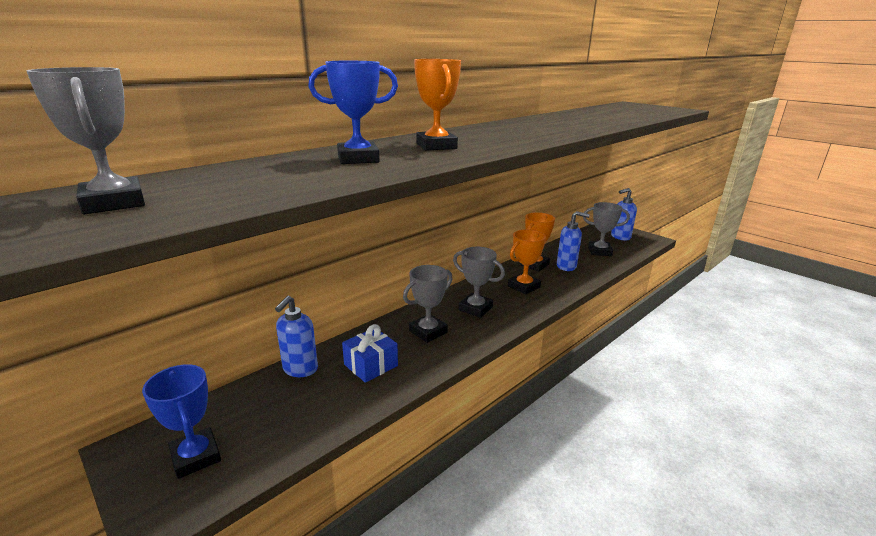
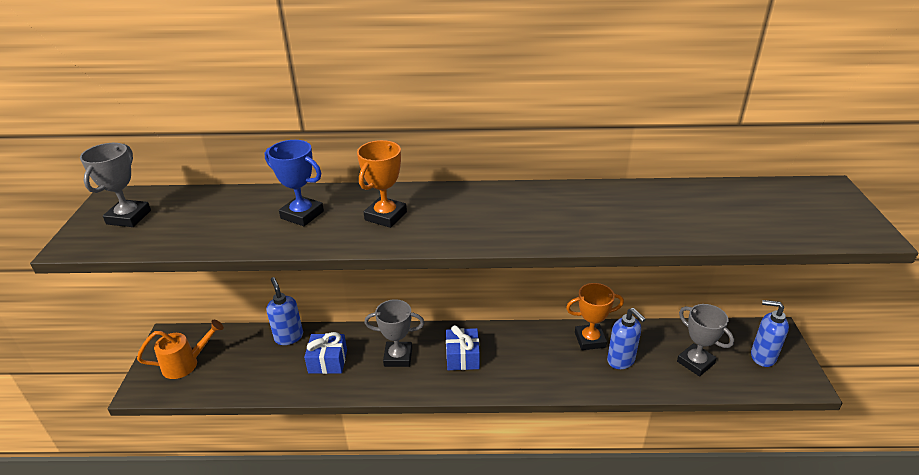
camera: 45 degrees right, 10 degrees up
(196, 456) = (186, 364): blue trophy -> orange watering can
(300, 369) = (289, 337): blue soap dispenser -> blue soap dispenser turned 90 degrees clockwise
(475, 308) = (462, 357): grey trophy -> blue gift
(524, 287) = (538, 359): orange trophy -> none

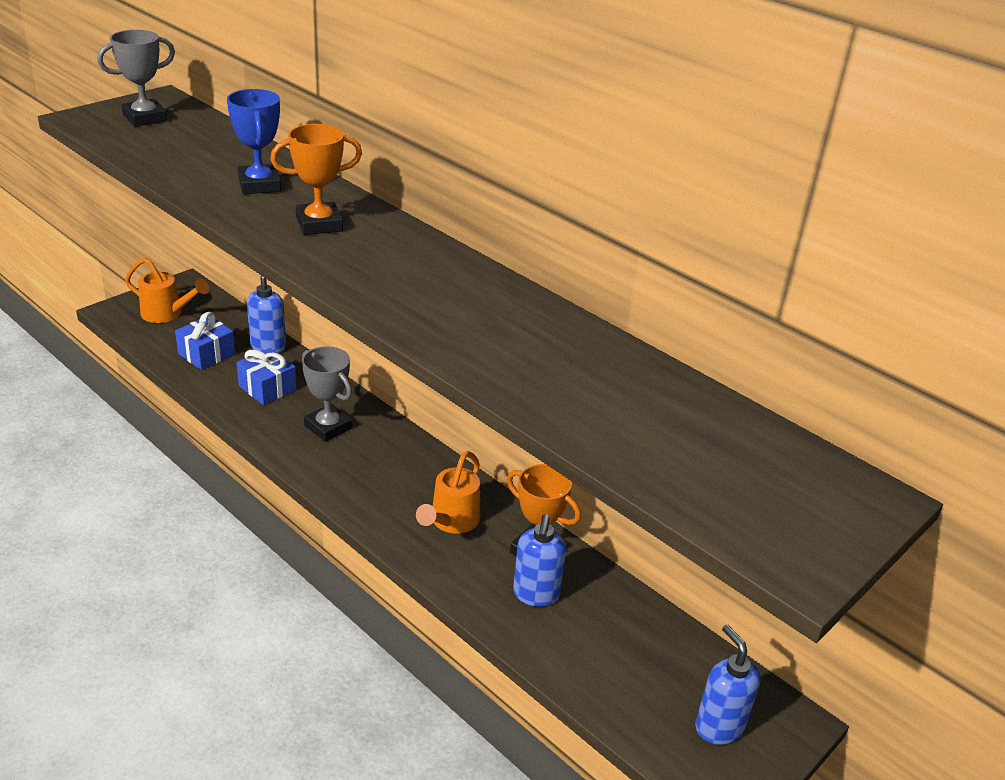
camera: 40 degrees right, 0 degrees up
(462, 357) = (383, 470): blue gift -> blue gift (206, 354)
(534, 357) = (451, 521): none -> orange watering can
(695, 362) = (619, 663): grey trophy -> none

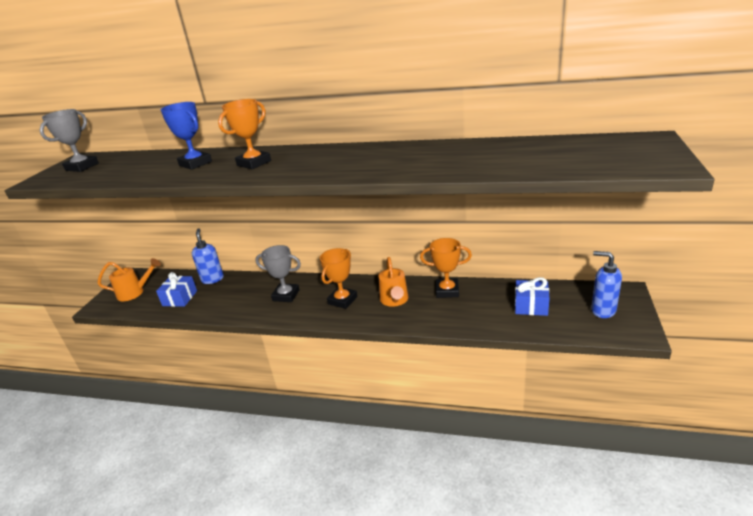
camera: 25 degrees left, 5 degrees down
(267, 388) = (233, 296): blue gift -> blue gift (531, 306)
(388, 479) = (342, 300): none -> orange trophy
(536, 594) = (468, 307): blue soap dispenser -> none

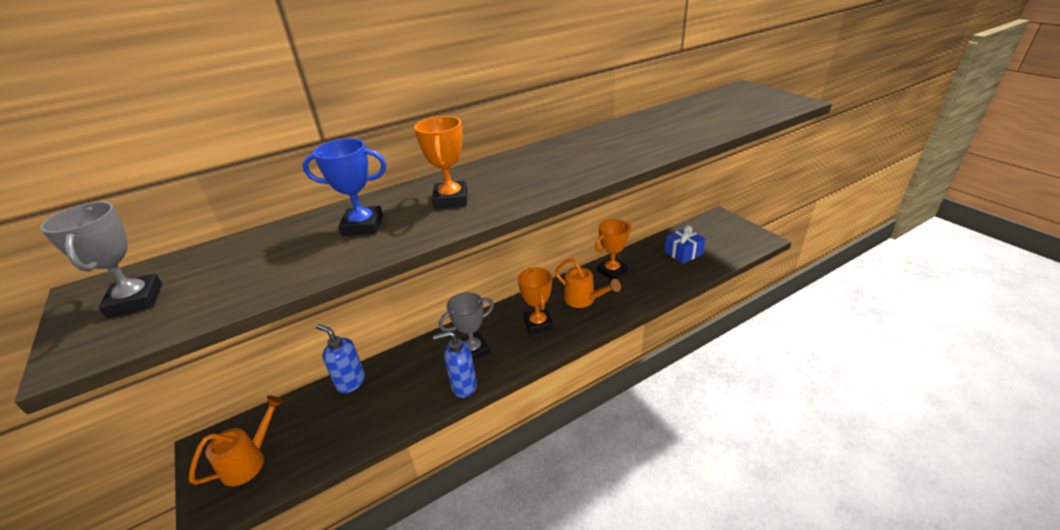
camera: 45 degrees left, 5 degrees up
(180, 298) = (338, 426): blue gift -> none
(603, 310) = (726, 235): blue soap dispenser -> blue soap dispenser (463, 386)

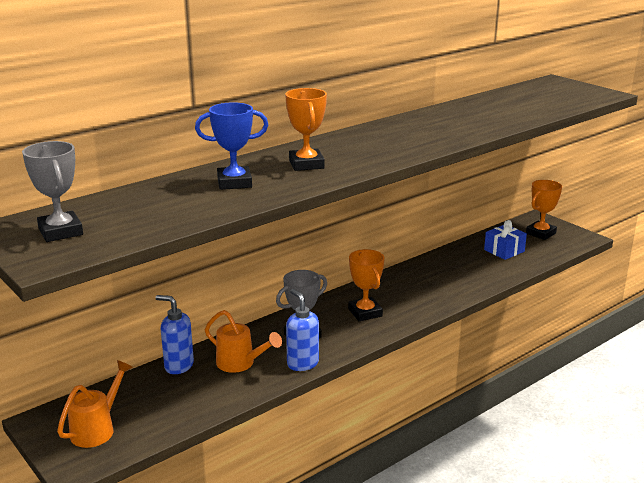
camera: 10 degrees left, 10 degrees down
(463, 386) = (302, 363): blue soap dispenser -> blue soap dispenser turned 75 degrees clockwise
(583, 300) = (408, 292): orange watering can -> orange watering can (240, 363)
(612, 271) = (432, 267): orange trophy -> orange trophy (540, 233)

